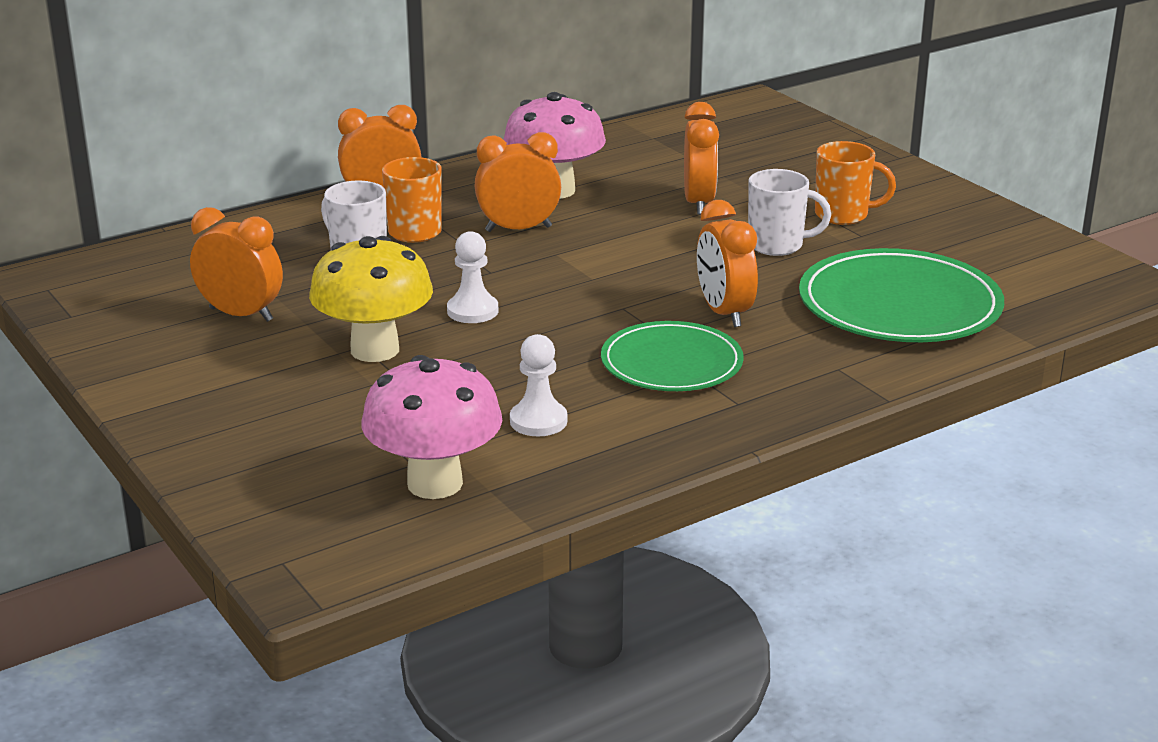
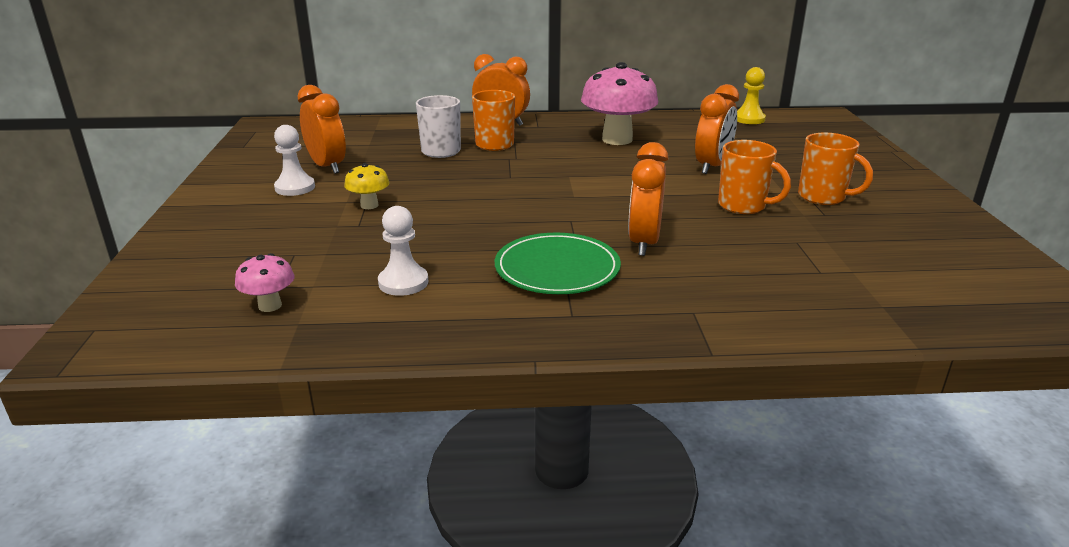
camera: 30 degrees right, 0 degrees up
(375, 350) = (369, 205): yellow mushroom -> yellow mushroom, size x0.48
(435, 483) = (270, 306): pink mushroom -> pink mushroom, size x0.48
(472, 311) = (464, 197): white pawn -> white pawn (295, 188)
(518, 229) = (563, 156): orange clock -> none
(674, 126) = (749, 119): none -> yellow pawn
(777, 245) = (743, 206): white mug -> orange mug
(899, 305) = (806, 274): green plate -> none

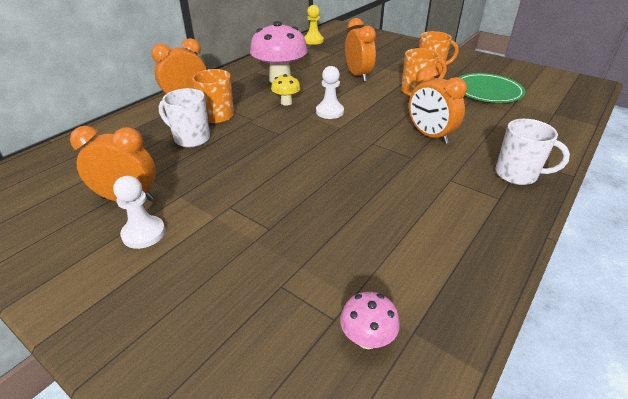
camera: 50 degrees left, 10 degrees up
(369, 205) = (240, 209): yellow mushroom -> yellow mushroom (286, 102)
(403, 282) = (394, 246): white pawn -> white pawn (329, 112)
(557, 268) = (434, 176): green plate -> green plate (487, 91)
(645, 314) = (517, 175): none -> white mug

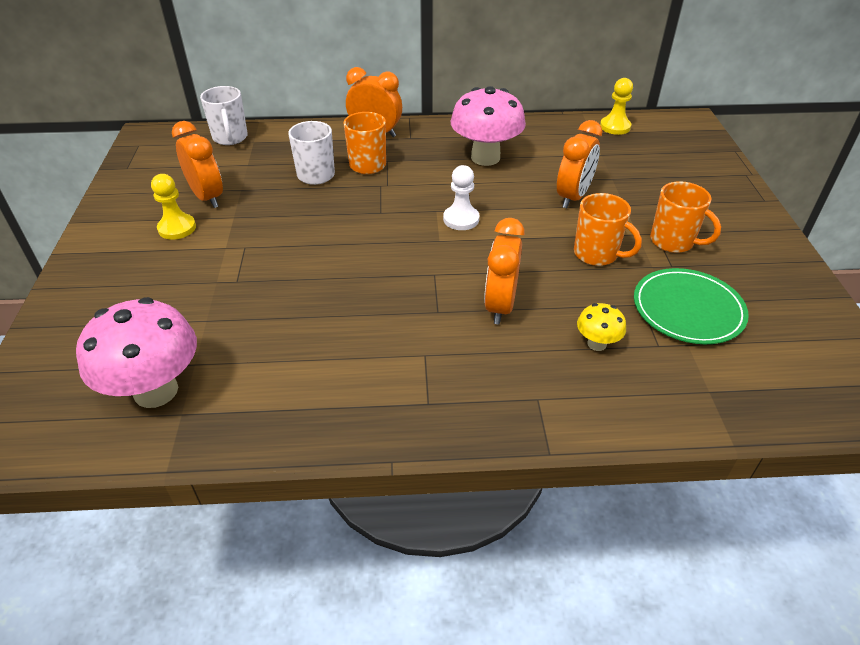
camera: 50 degrees right, 5 degrees up
(144, 233) = (177, 228): white pawn -> yellow pawn
(286, 102) = (443, 185): yellow mushroom -> yellow mushroom (596, 344)
(367, 338) = (156, 391): pink mushroom -> pink mushroom, size x2.10
(517, 175) = (493, 402): white mug -> white mug (230, 138)

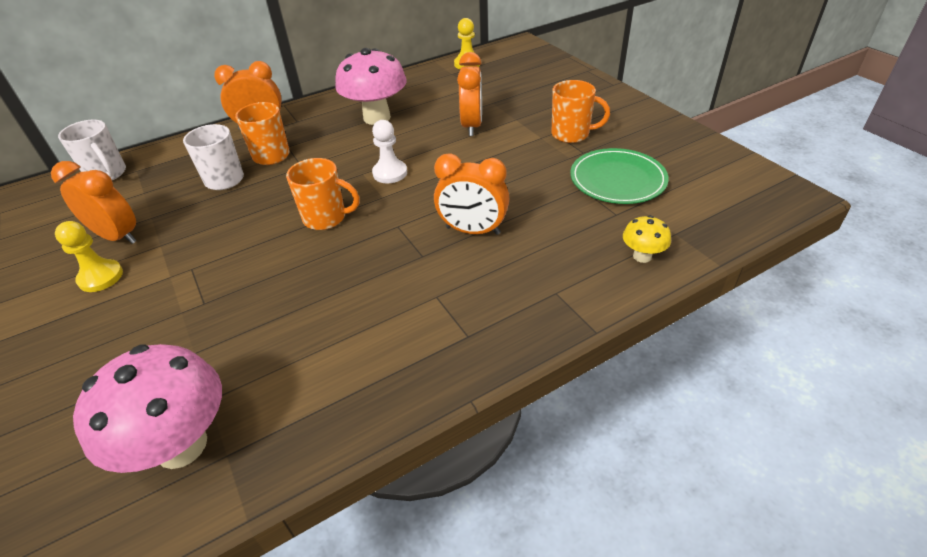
camera: 25 degrees left, 0 degrees up
(500, 306) = (472, 231): orange clock -> orange clock turned 60 degrees counterclockwise
(596, 344) = (570, 231): yellow mushroom -> yellow mushroom (642, 256)
(597, 254) = (521, 163): orange mug -> orange mug (326, 218)

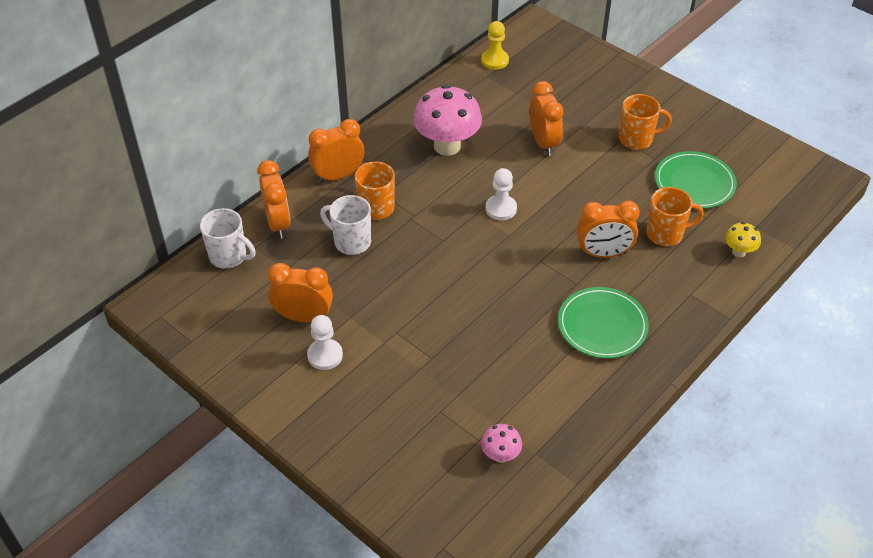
camera: 20 degrees left, 5 degrees up
(101, 277) = (325, 355): yellow pawn -> white pawn
(174, 155) = (278, 223): none -> orange clock
(181, 445) = (500, 455): pink mushroom -> pink mushroom, size x0.48
(326, 218) = (475, 264): orange mug -> orange mug (665, 234)
(423, 307) = (602, 325): none -> green plate

